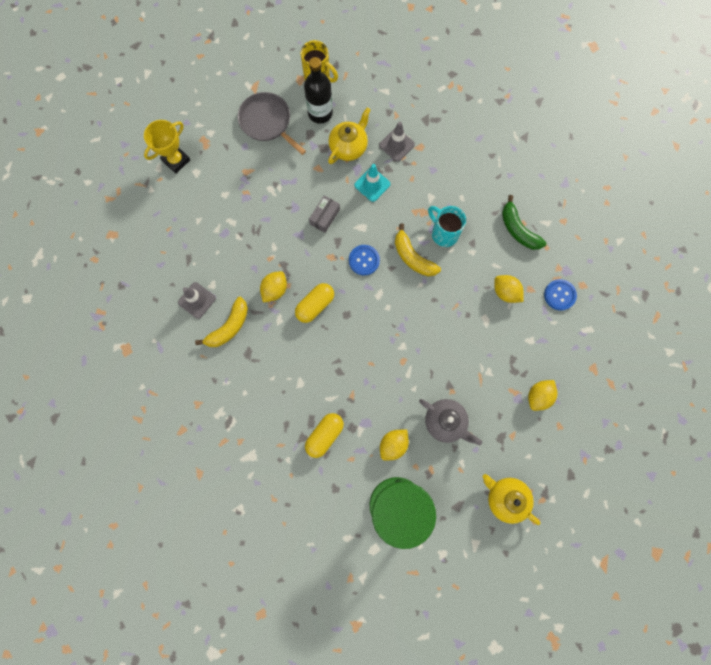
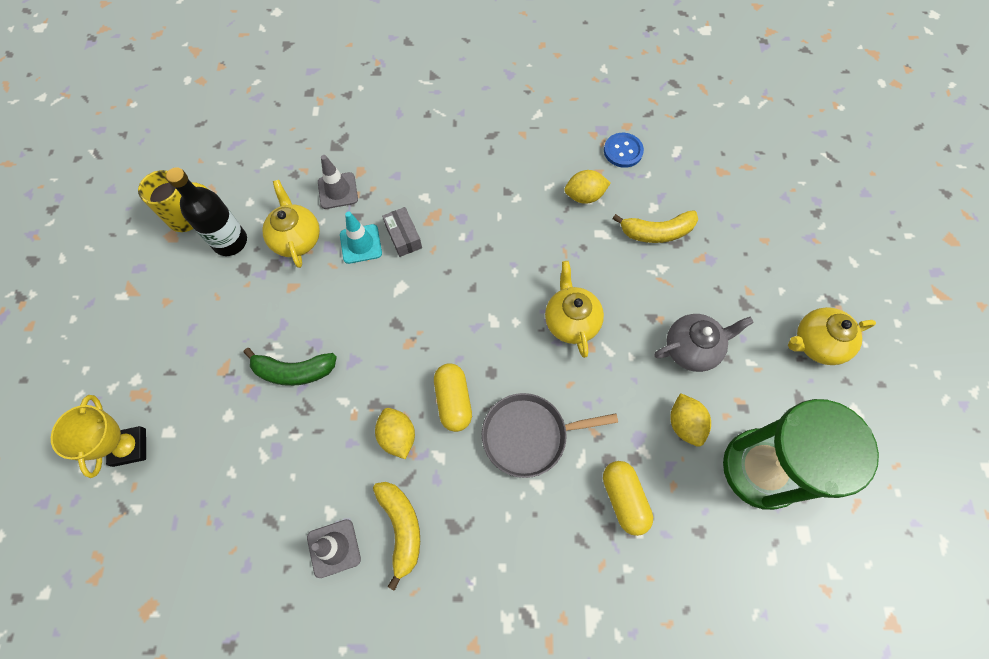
camera: 55 degrees left, 10 degrees down
(267, 122) = (186, 305): grey pan -> grey pan (529, 435)
(325, 217) = (355, 318): grey box -> grey box (403, 236)
(364, 260) = (441, 310): blue button -> none
(411, 339) = (571, 321): none -> yellow teapot
(413, 257) = (477, 258): yellow banana -> yellow banana (657, 232)
(443, 233) = (475, 211): turquoise mug -> none
(518, 229) = (525, 142): green banana -> green banana (294, 371)
(538, 396) = (720, 238): yellow lemon -> none

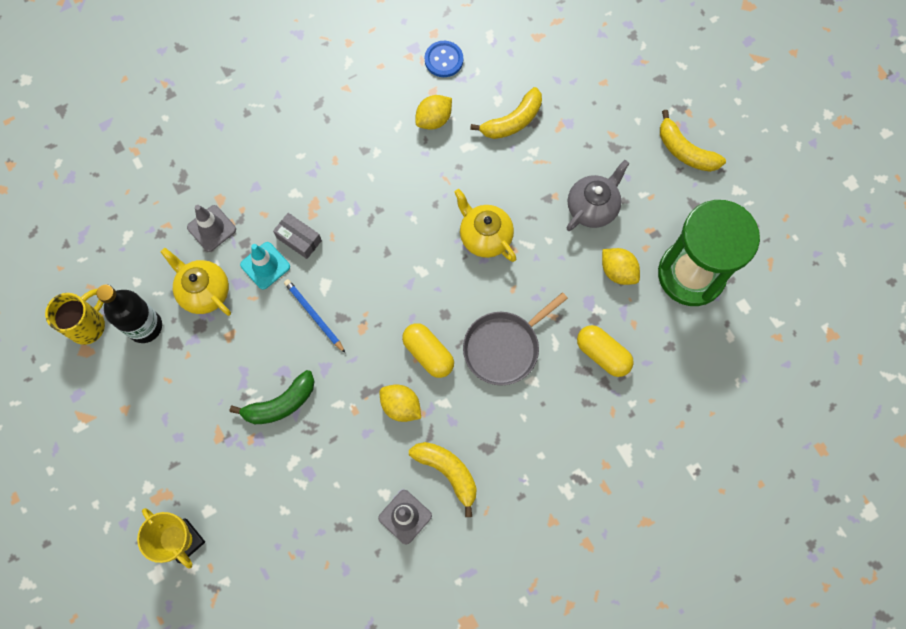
camera: 30 degrees left, 5 degrees up
(373, 309) = (314, 316): none -> blue pencil
(816, 343) = (685, 151): yellow teapot -> yellow banana

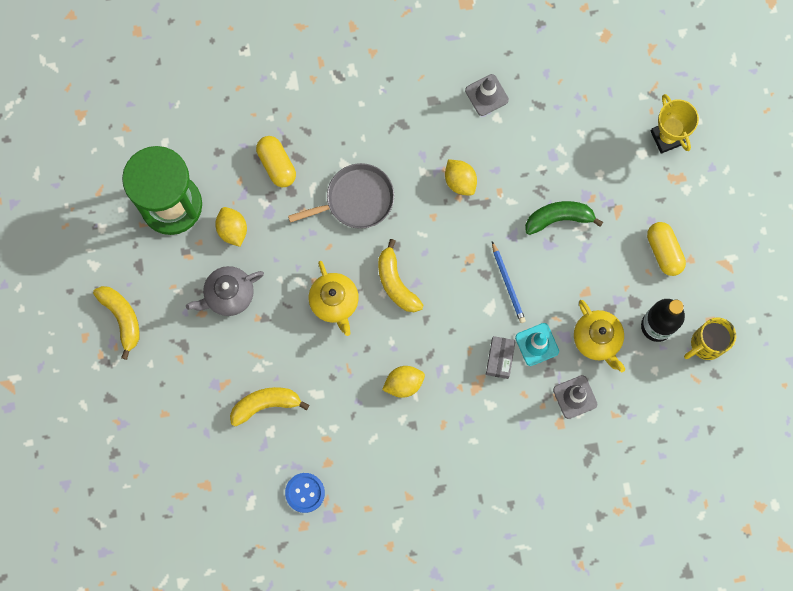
camera: 160 degrees left, 5 degrees up
(299, 239) = (499, 359): grey box -> grey box turned 45 degrees clockwise
(428, 354) = (422, 216): yellow capsule -> yellow capsule (664, 251)
(434, 119) = (337, 433): yellow lemon -> yellow lemon (403, 383)
(448, 472) = (440, 116): yellow banana -> yellow banana (396, 283)

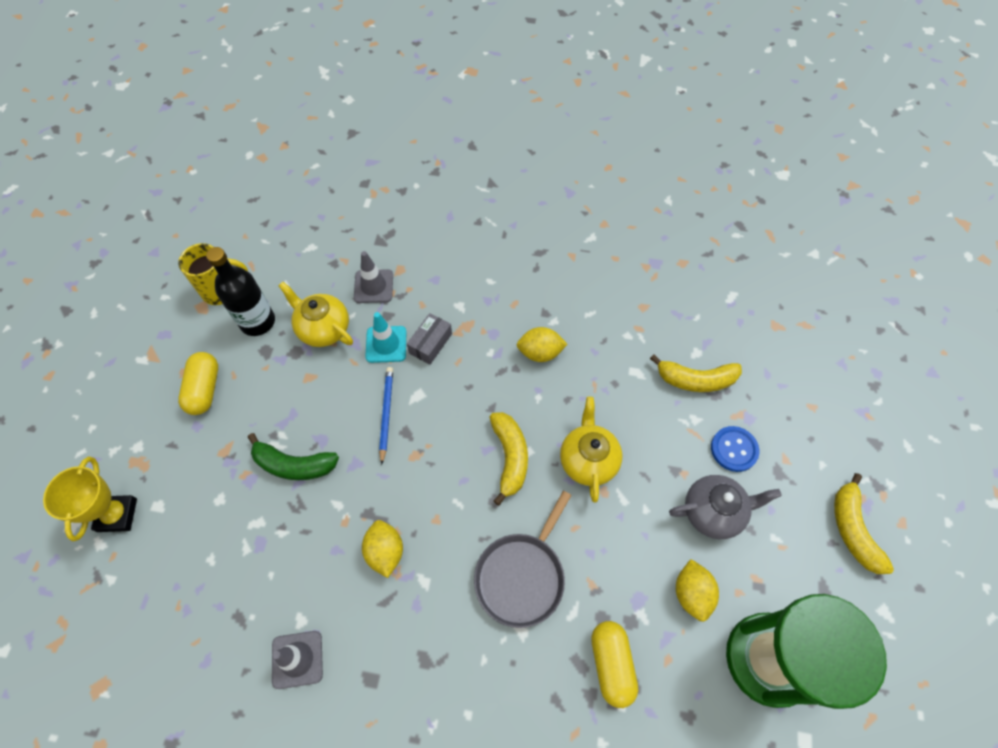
camera: 160 degrees left, 15 degrees down
(305, 492) = (674, 289): blue button -> blue button (734, 449)
(356, 199) = (522, 576): grey pan -> grey pan turned 60 degrees counterclockwise
(597, 339) = (323, 329): yellow teapot -> yellow teapot turned 45 degrees counterclockwise

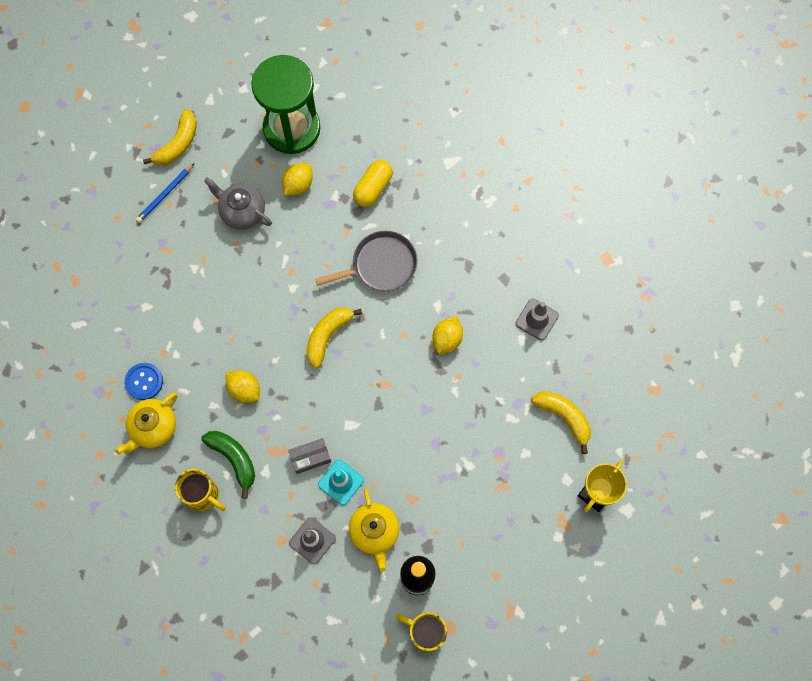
camera: 140 degrees left, 10 degrees up
(204, 389) = (488, 548): yellow capsule -> none
(294, 465) = (464, 439): green banana -> green banana (234, 459)
(386, 413) = (380, 428): blue pencil -> blue pencil (165, 194)
(494, 255) = (203, 495): none -> yellow mug
(588, 460) = (283, 296): yellow teapot -> yellow teapot (153, 428)
(696, 380) = (166, 290): yellow banana -> yellow banana (564, 417)
(734, 449) = (192, 233): blue button -> blue button (144, 381)

